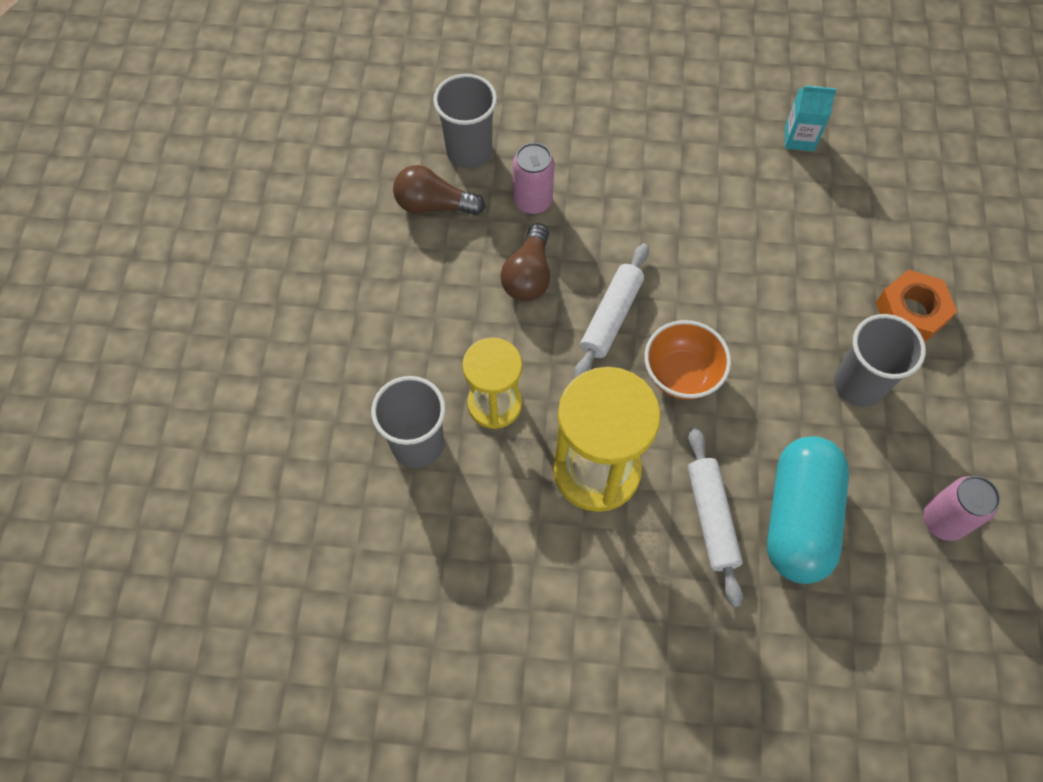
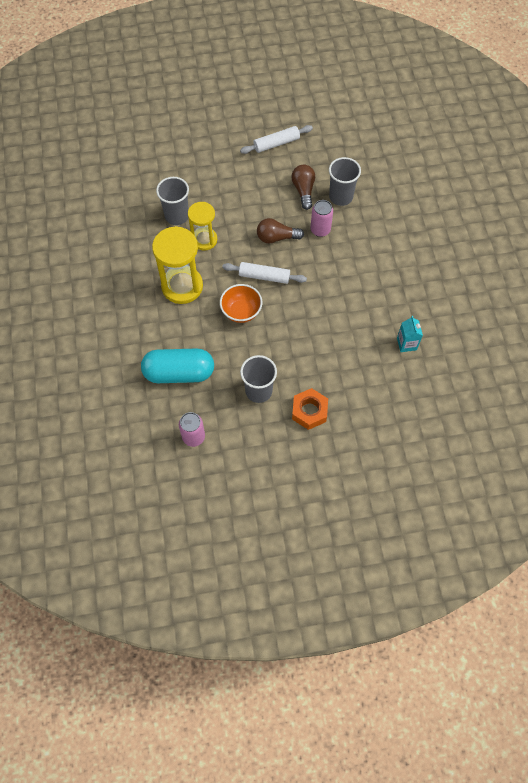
camera: 75 degrees right, 0 degrees up
(711, 518) = (170, 336): white rolling pin -> white rolling pin (276, 143)

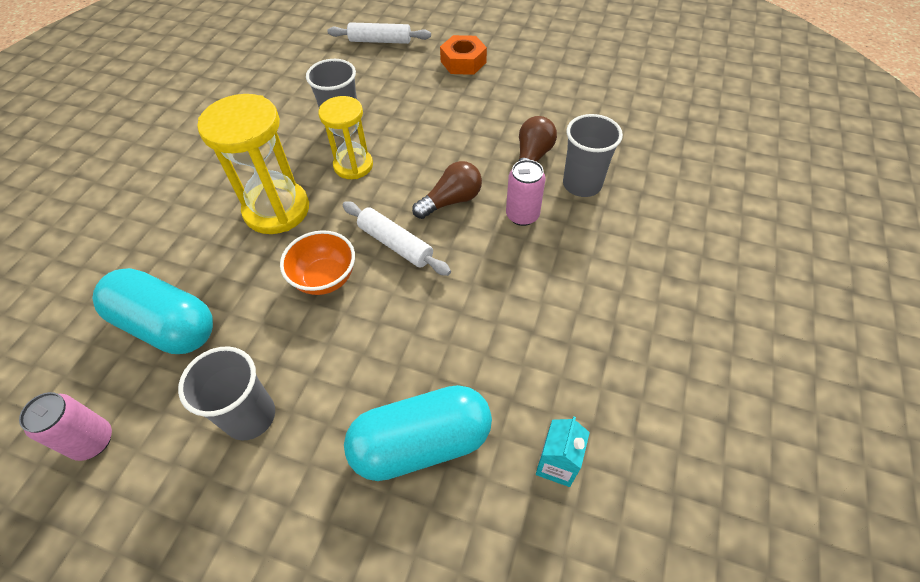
camera: 30 degrees right, 10 degrees down
(276, 143) = (532, 93): white rolling pin -> white rolling pin (380, 41)
(276, 238) = (451, 201): brown light bulb -> brown light bulb turned 120 degrees clockwise
(309, 411) = (300, 502): orange nut -> orange nut (463, 62)
(344, 363) = (421, 443): none -> turquoise capsule

